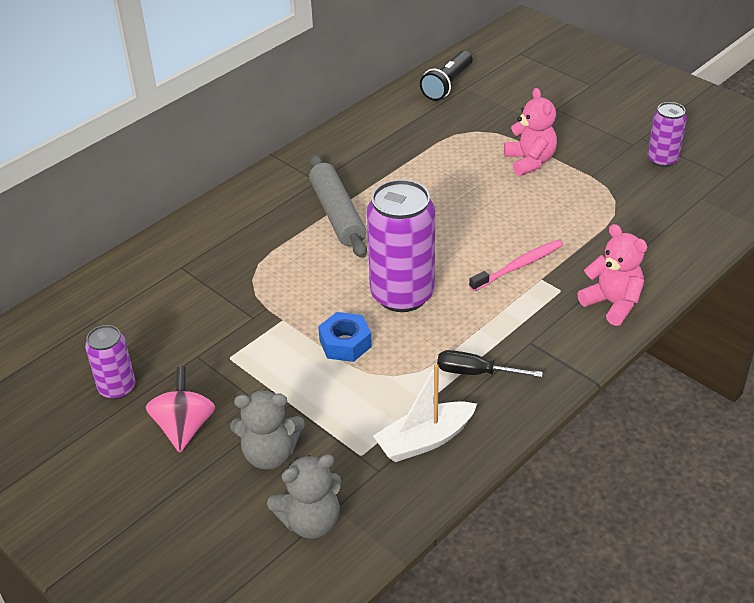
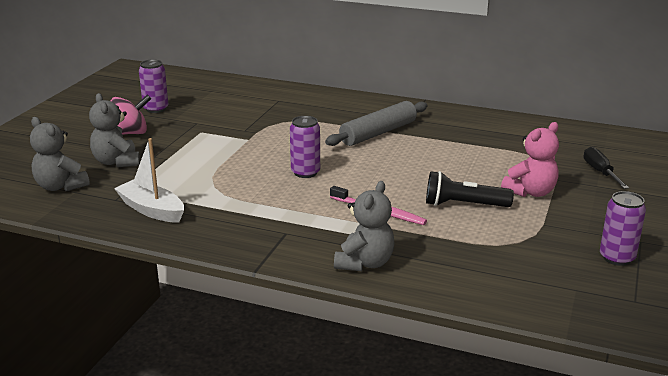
camera: 65 degrees right, 15 degrees down
(345, 343) = (237, 163): blue nut -> none
(402, 294) = (305, 172): purple can -> purple can, size x0.55
(447, 85) = (597, 139): black flashlight -> black flashlight (464, 205)
(475, 372) = (235, 216): black screwdriver -> black screwdriver (600, 172)
(612, 303) = (365, 263): pink teddy bear -> grey teddy bear

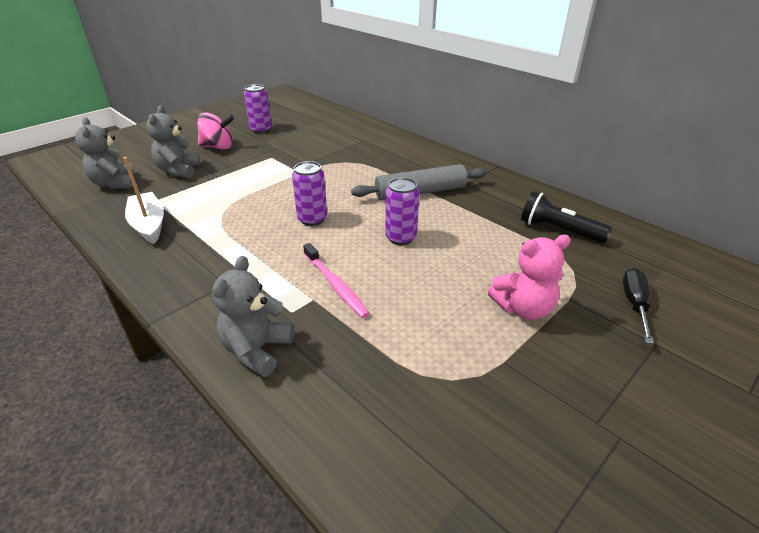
camera: 25 degrees right, 10 degrees up
(365, 263) = (257, 350): grey teddy bear -> grey teddy bear turned 150 degrees clockwise
(464, 205) = (431, 303): black flashlight -> black flashlight (558, 230)
(617, 258) = (565, 456): purple can -> purple can (400, 238)

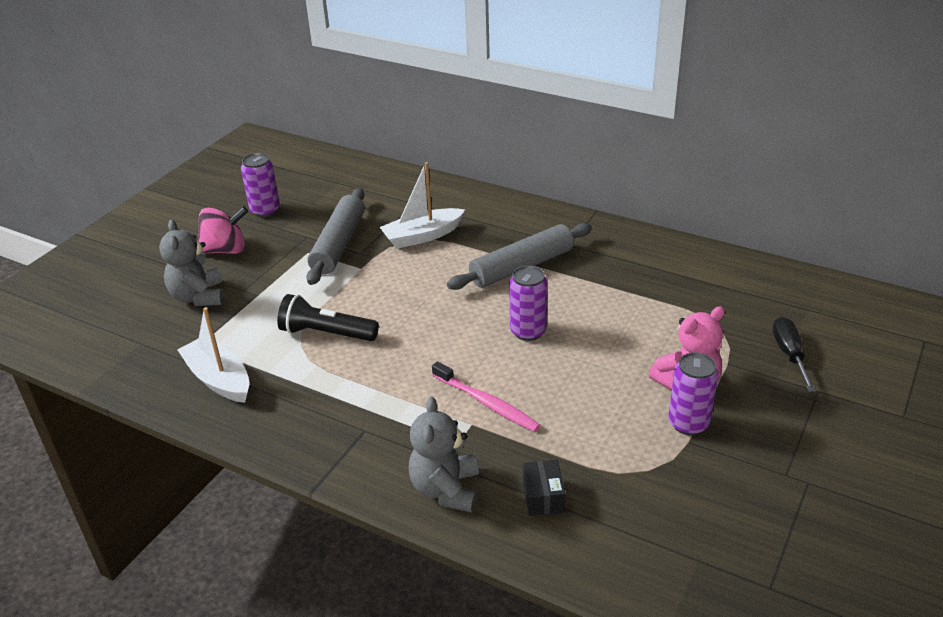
camera: 15 degrees left, 0 degrees up
(115, 184) = (126, 333): grey teddy bear -> none
(295, 156) = (338, 244): none -> grey rolling pin
(312, 219) = (414, 329): purple can -> purple can (688, 423)
(338, 379) = (543, 496): none -> black box
(357, 160) = (422, 236): none -> white boat
(558, 230) = (692, 285): black flashlight -> black flashlight (326, 333)

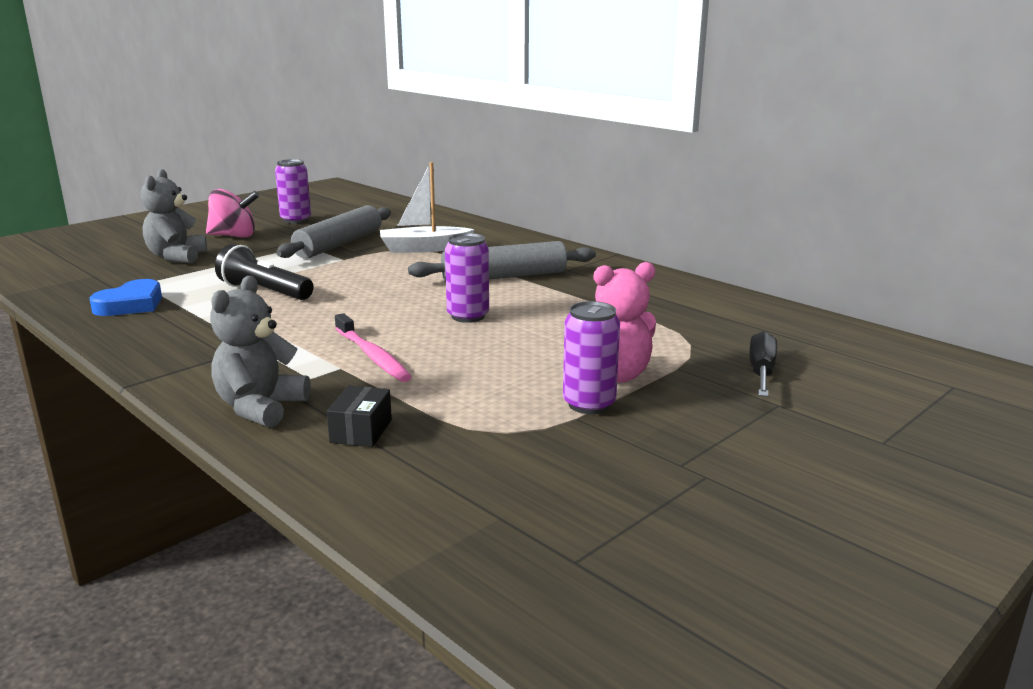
camera: 15 degrees right, 15 degrees down
(219, 379) = (131, 304): white boat -> blue heart

